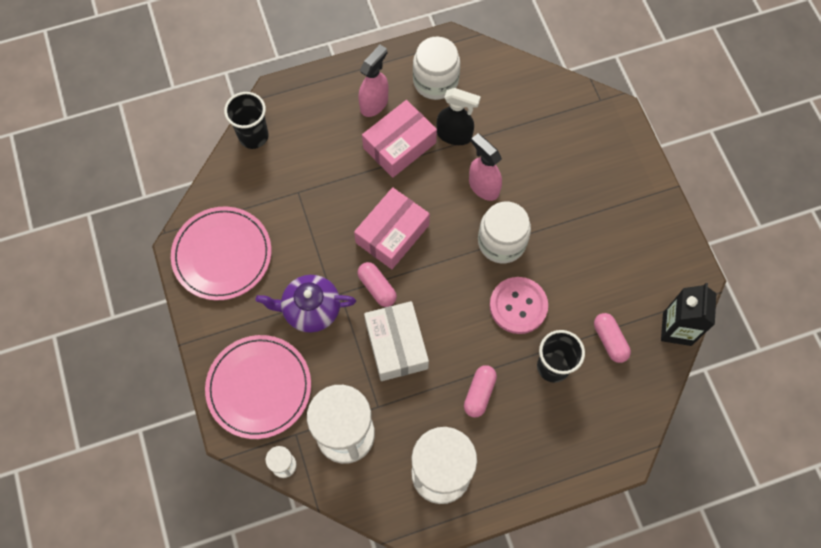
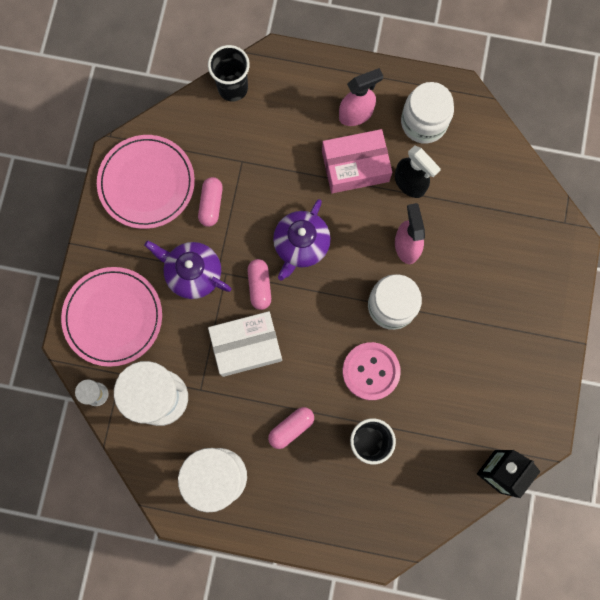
camera: 30 degrees right, 10 degrees up
(392, 234) = (301, 245): pink box -> purple teapot
(396, 345) = (246, 346): white box -> white box turned 60 degrees clockwise
(609, 340) = (431, 447): pink capsule -> pink capsule (211, 204)

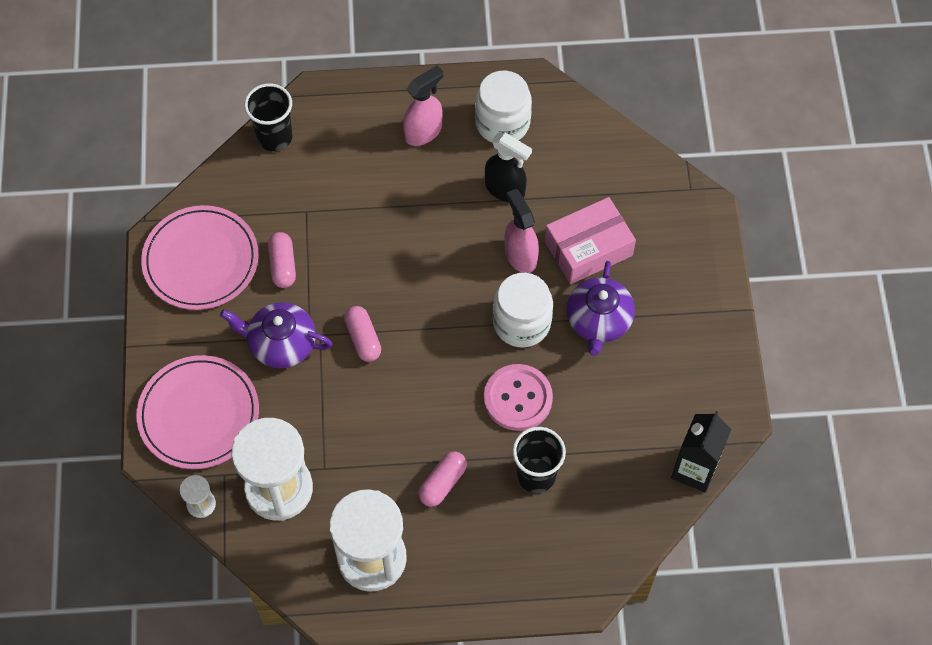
camera: 15 degrees left, 15 degrees down
(246, 346) = (365, 407): white box -> none
(301, 245) = (399, 283): purple teapot -> purple teapot (598, 321)
(355, 166) = (438, 186): pink box -> pink box (588, 248)

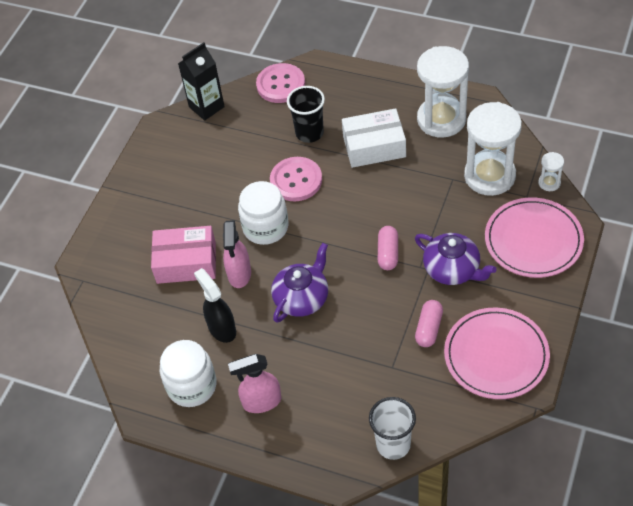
camera: 150 degrees left, 10 degrees down
(274, 137) = (393, 444): black cup -> white cup
(442, 483) = (374, 146): pink capsule -> white box
(598, 321) = (210, 211): purple teapot -> purple teapot (302, 298)
(615, 542) = (280, 84): none -> pink button

